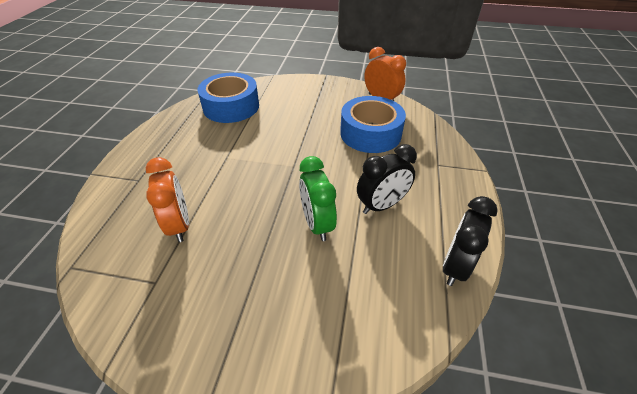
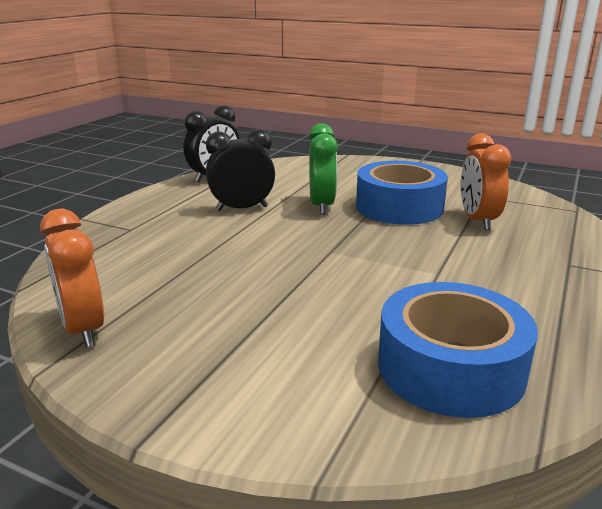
camera: 165 degrees left, 20 degrees down
(370, 133) = (179, 272): blue tape -> blue tape (399, 207)

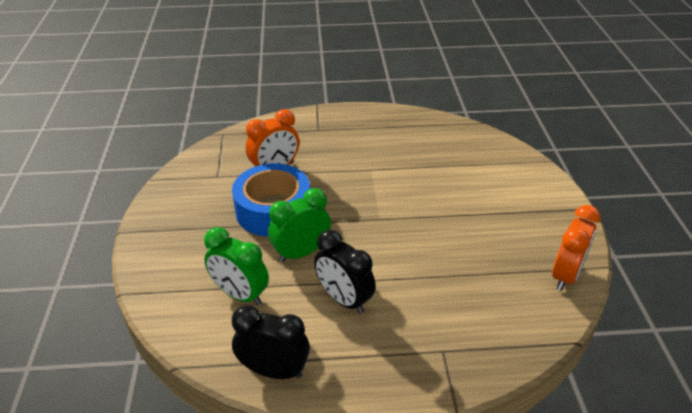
camera: 120 degrees left, 15 degrees up
(300, 180) = (240, 294): none -> green clock
(450, 367) = (458, 147): blue tape -> none

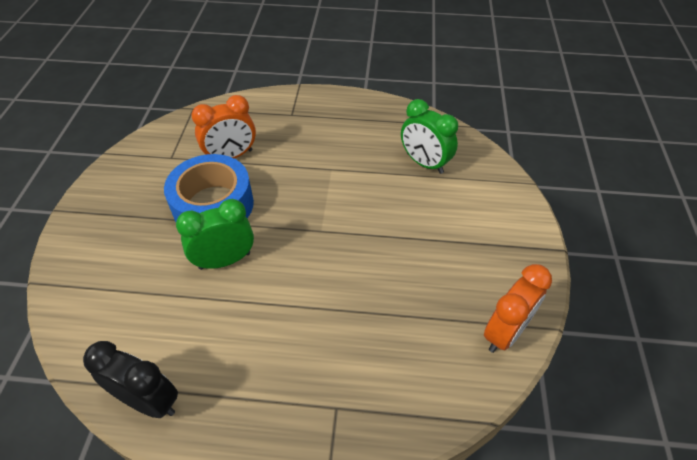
camera: 10 degrees right, 10 degrees up
(240, 294) = (146, 302): green clock -> green clock (424, 163)
(344, 299) = (250, 325): black clock -> none

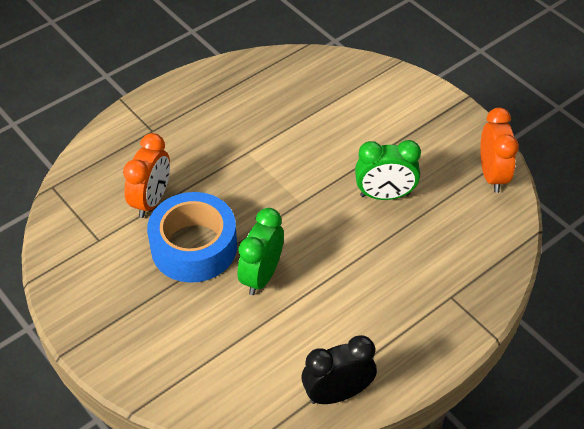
camera: 45 degrees left, 0 degrees up
(424, 163) = (311, 98): green clock -> green clock (385, 195)

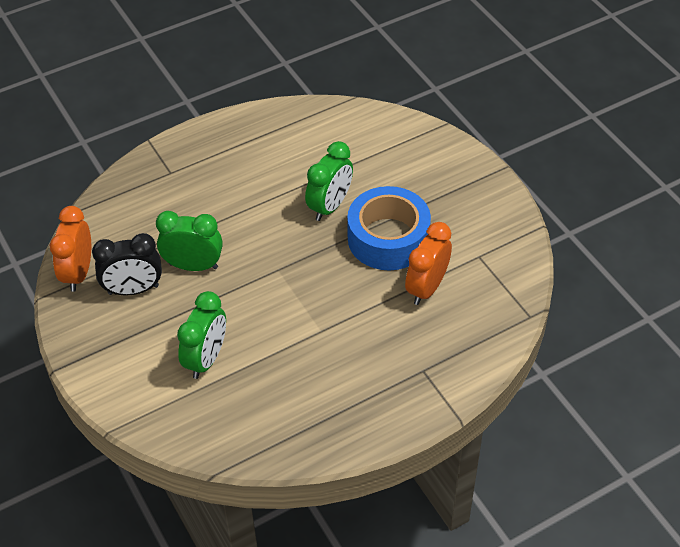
camera: 170 degrees left, 0 degrees up
(337, 393) = (288, 117): black clock -> black clock (133, 290)
(343, 117) = (206, 359): none -> green clock

